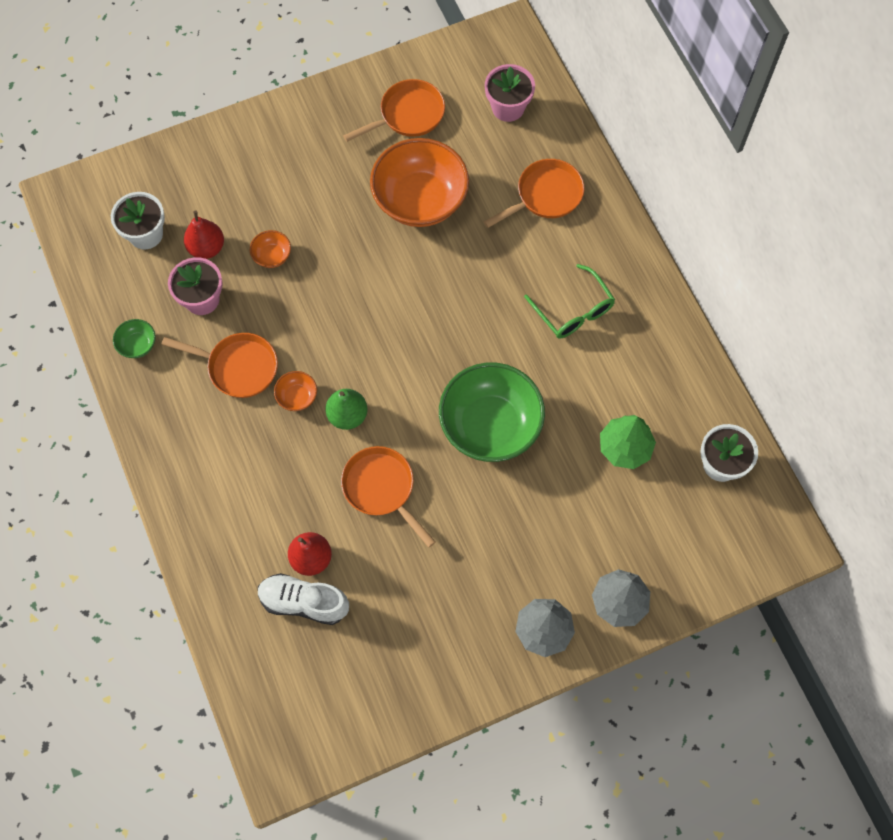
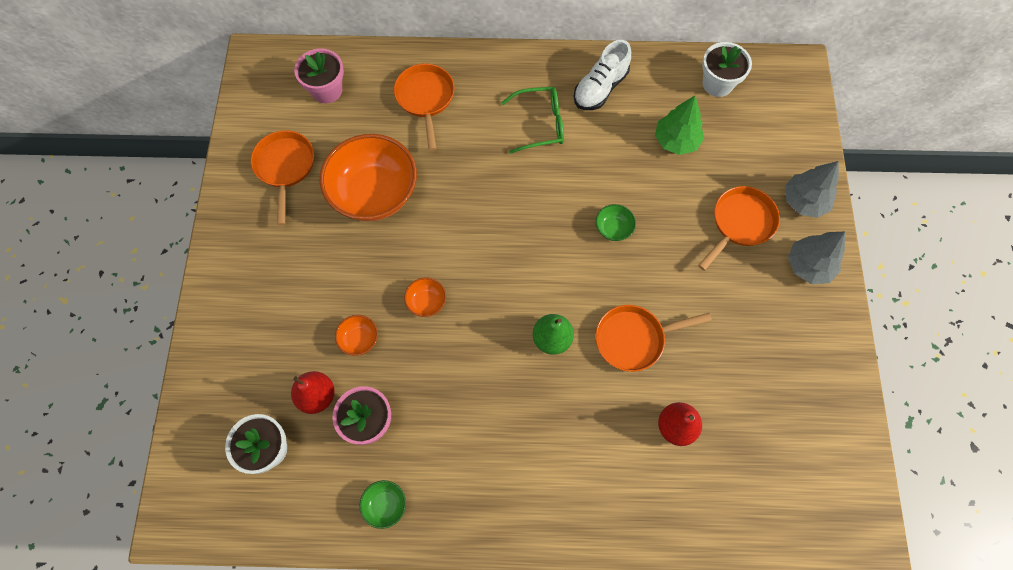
camera: 65 degrees left, 0 degrees up
(238, 367) = (457, 416): orange pan -> orange pan (740, 223)
(297, 397) = (513, 375): orange bowl -> orange bowl (426, 302)
(304, 602) = (715, 450): white shoe -> white shoe (600, 88)
(490, 425) = (613, 228): green bowl -> green bowl, size x0.42

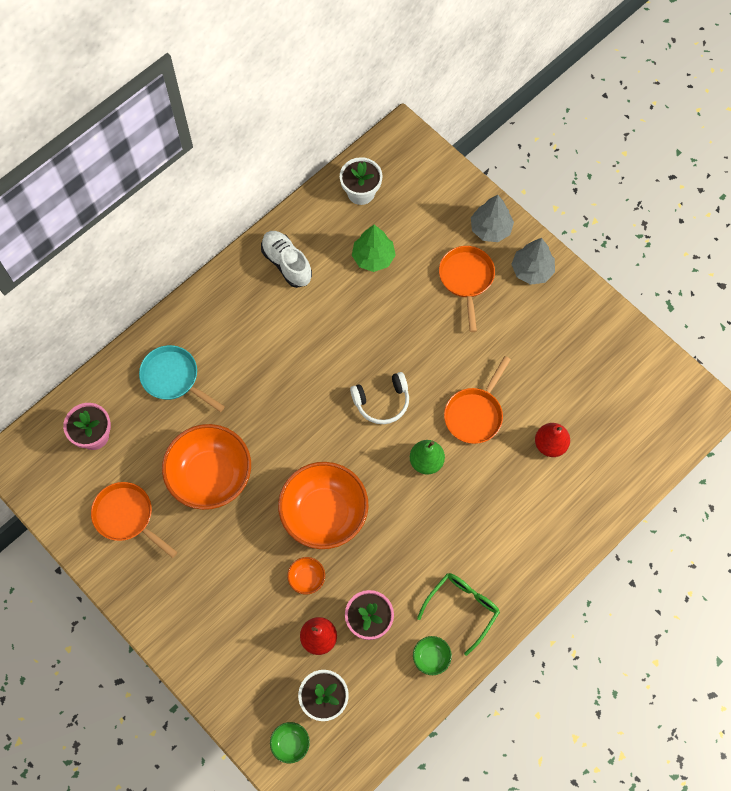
camera: 45 degrees left, 0 degrees up
(425, 99) = (173, 378): orange pan -> turquoise pan
(426, 302) = (324, 513): orange bowl -> orange bowl, size x2.39
(540, 124) = (273, 325): green glasses -> green glasses (462, 608)
(565, 258) = (382, 402): none -> white headphones
(600, 88) = (287, 263): white shoe -> white shoe turned 150 degrees clockwise
(613, 228) = (392, 354): green bowl -> green bowl (290, 743)

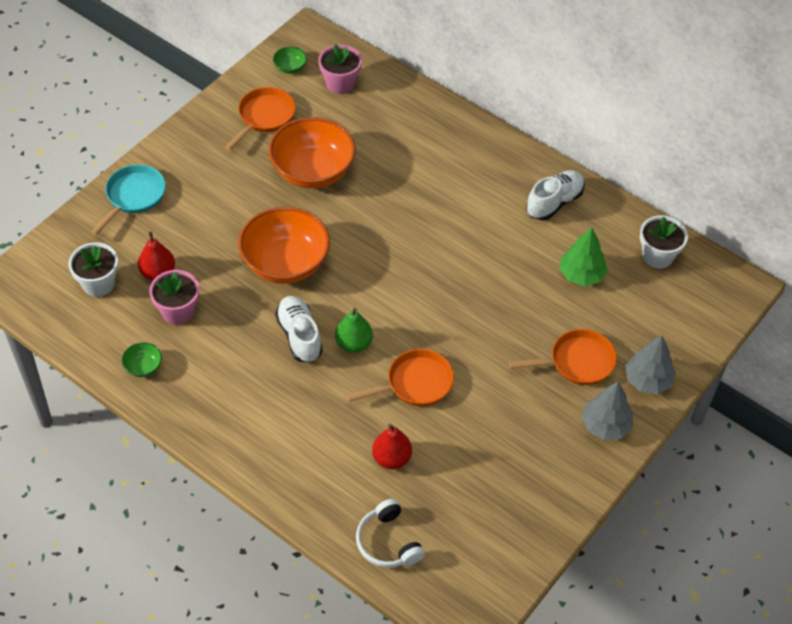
camera: 80 degrees right, 15 degrees down
(173, 378) = (408, 131): turquoise pan -> turquoise pan (133, 197)
(290, 743) = (56, 262): green bowl -> green bowl (290, 68)
(306, 578) = (217, 257): orange bowl -> none
(382, 402) = (414, 299): white headphones -> white headphones (387, 542)
(412, 509) = (299, 336): none -> white shoe
(462, 608) = (197, 390): green glasses -> none
(475, 414) = (415, 383): orange pan -> orange pan turned 135 degrees clockwise

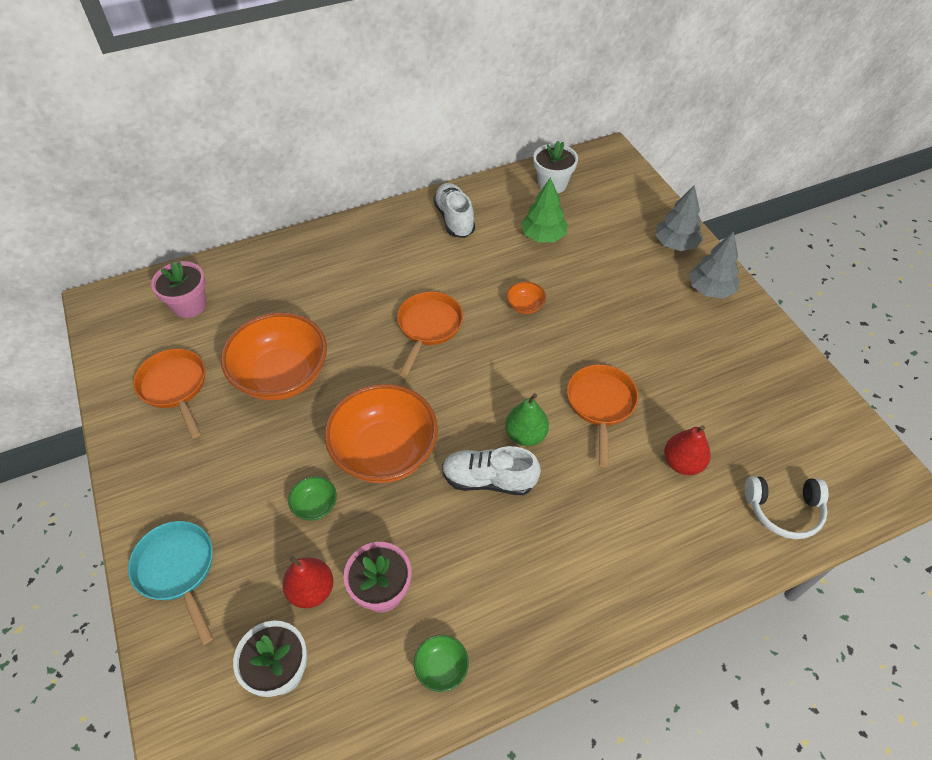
camera: 60 degrees left, 0 degrees up
(290, 68) = (130, 337): green bowl -> green bowl (315, 506)
(486, 293) = (525, 306): none -> orange bowl
(577, 362) = (634, 278): orange pan -> orange pan (428, 327)

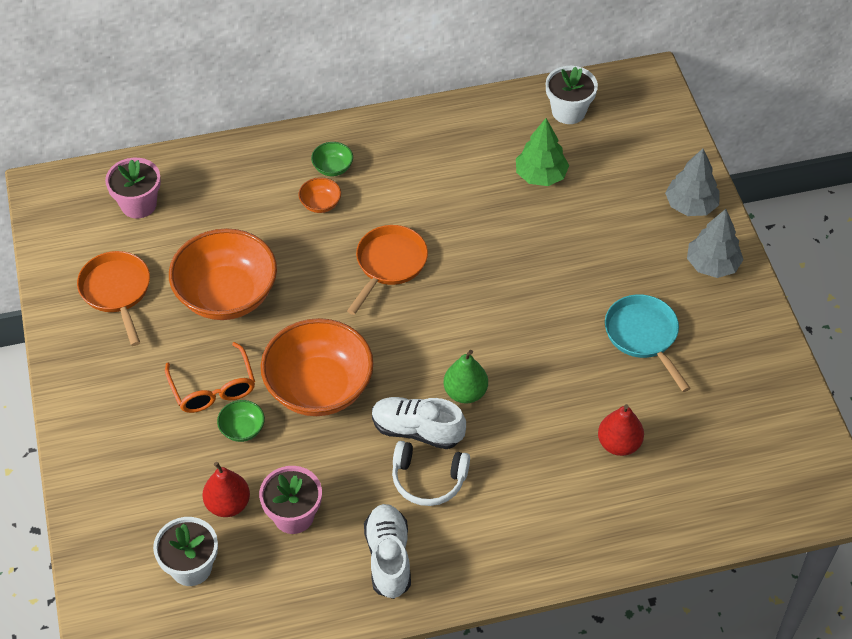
camera: 10 degrees right, 0 degrees up
(177, 570) = (106, 467): turquoise pan -> turquoise pan (643, 336)
(280, 468) = (213, 388): none -> orange glasses
(441, 668) = (336, 588): green bowl -> green bowl (333, 168)
(454, 219) = (444, 141): white shoe -> white shoe (388, 558)
(525, 306) = (499, 255): orange bowl -> orange bowl (320, 204)
(600, 404) = (552, 373): orange pan -> none
(783, 510) = (706, 504): white headphones -> white headphones (428, 480)

